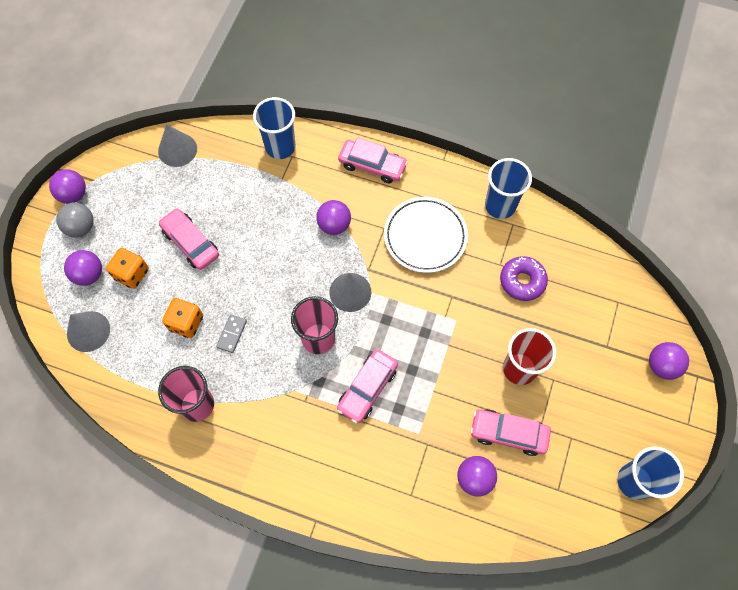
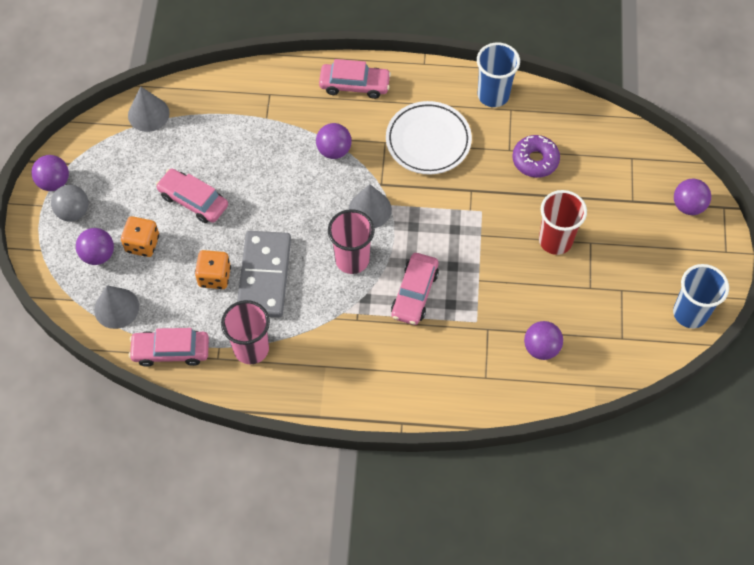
camera: 15 degrees left, 5 degrees down
(232, 334) = (264, 276): grey domino -> grey domino, size x2.40
(280, 147) = (255, 88): blue cup -> none
(508, 433) = (561, 300): pink car -> pink car (171, 351)

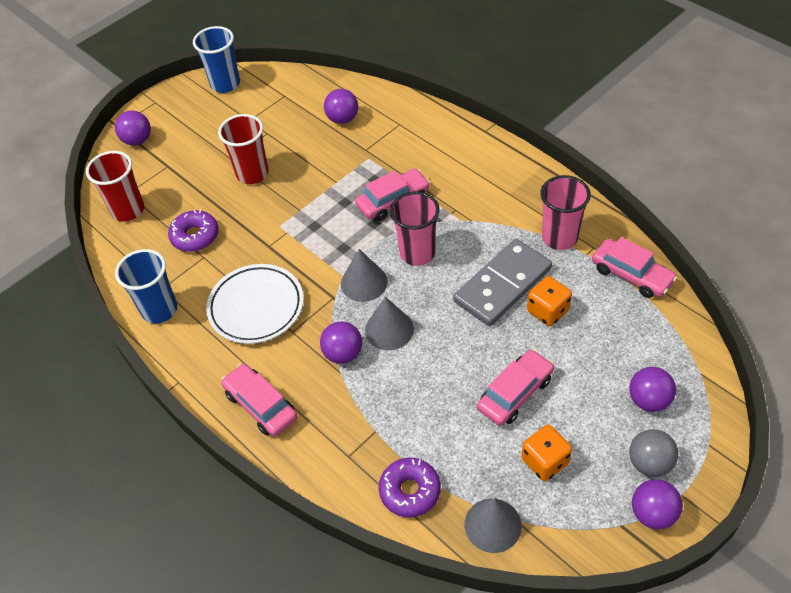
camera: 135 degrees left, 10 degrees down
(116, 308) = (660, 339): grey cone -> grey cone (389, 329)
(142, 244) = (596, 383): orange dice -> orange dice (545, 461)
(193, 200) = (515, 393): pink car -> pink car turned 120 degrees counterclockwise
(213, 100) = (410, 491): none -> purple donut
(612, 145) = (128, 210): none -> red cup

